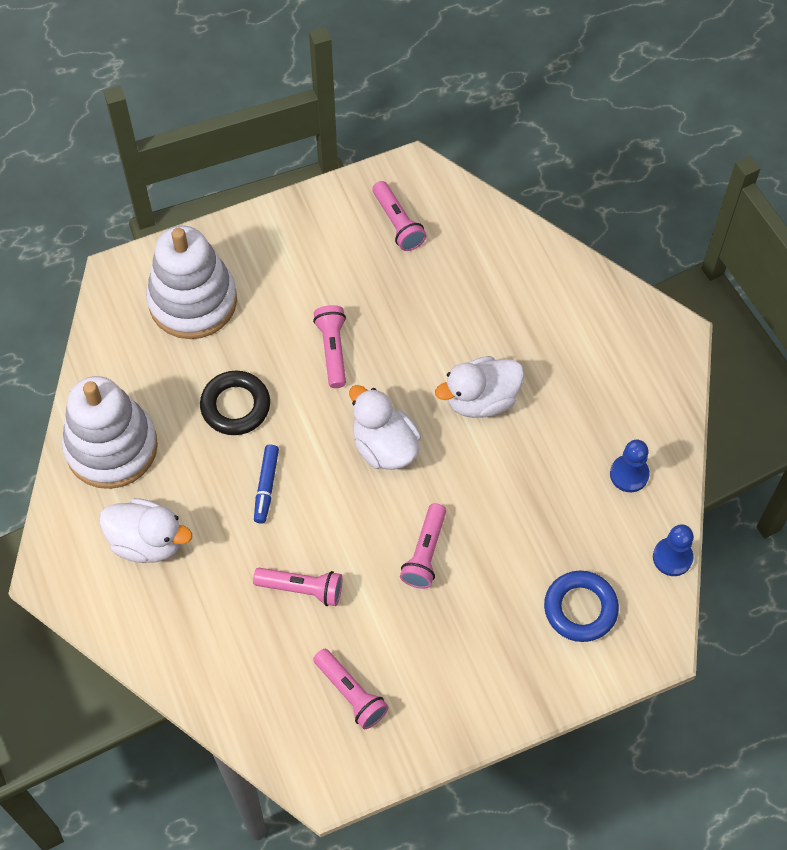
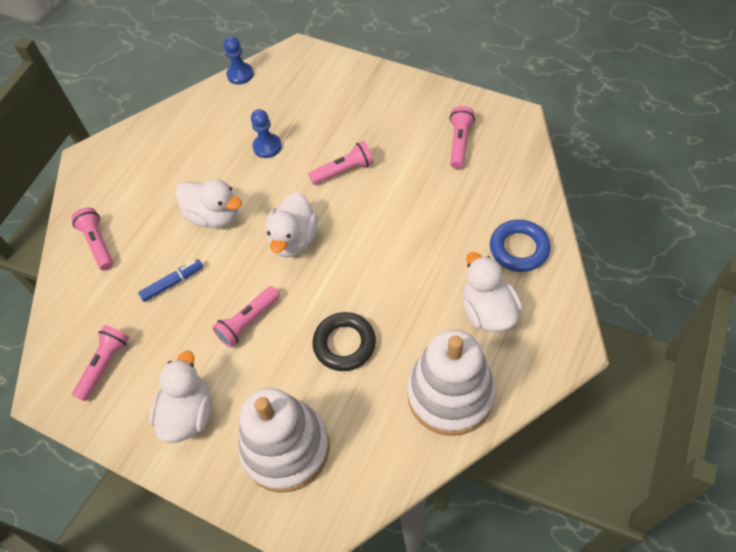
camera: 125 degrees left, 5 degrees down
(266, 486) = (383, 278): blue marker -> blue marker (173, 283)
(291, 255) = (188, 413): none -> white duck
(302, 589) = (427, 208): pink flashlight -> pink flashlight (98, 243)
(580, 608) = (307, 89): blue ring -> blue ring (519, 249)
(629, 474) = (204, 120): blue pawn -> blue pawn (267, 147)

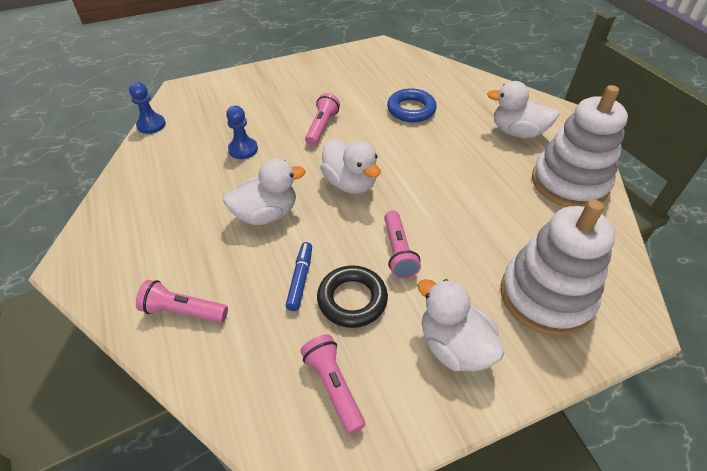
camera: 55 degrees left, 10 degrees down
(344, 344) = (477, 209): black ring -> black ring (352, 299)
(459, 143) = (370, 73): pink flashlight -> none
(519, 249) = (481, 96): blue ring -> blue ring (411, 109)

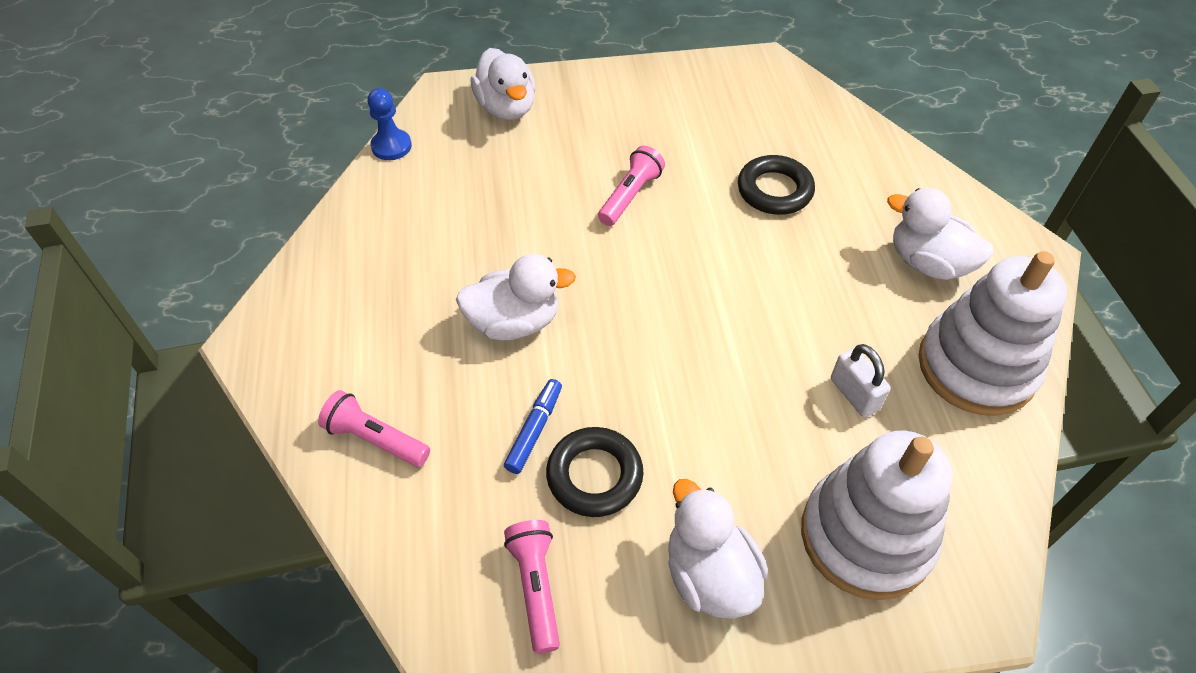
camera: 15 degrees right, 5 degrees up
(243, 149) = (508, 211): blue pawn -> none
(350, 183) = (644, 298): white duck -> white duck (507, 108)
(398, 252) = (679, 420): pink flashlight -> none
(411, 109) = (774, 190): blue ring -> black ring
(503, 213) = (854, 394): none -> white padlock

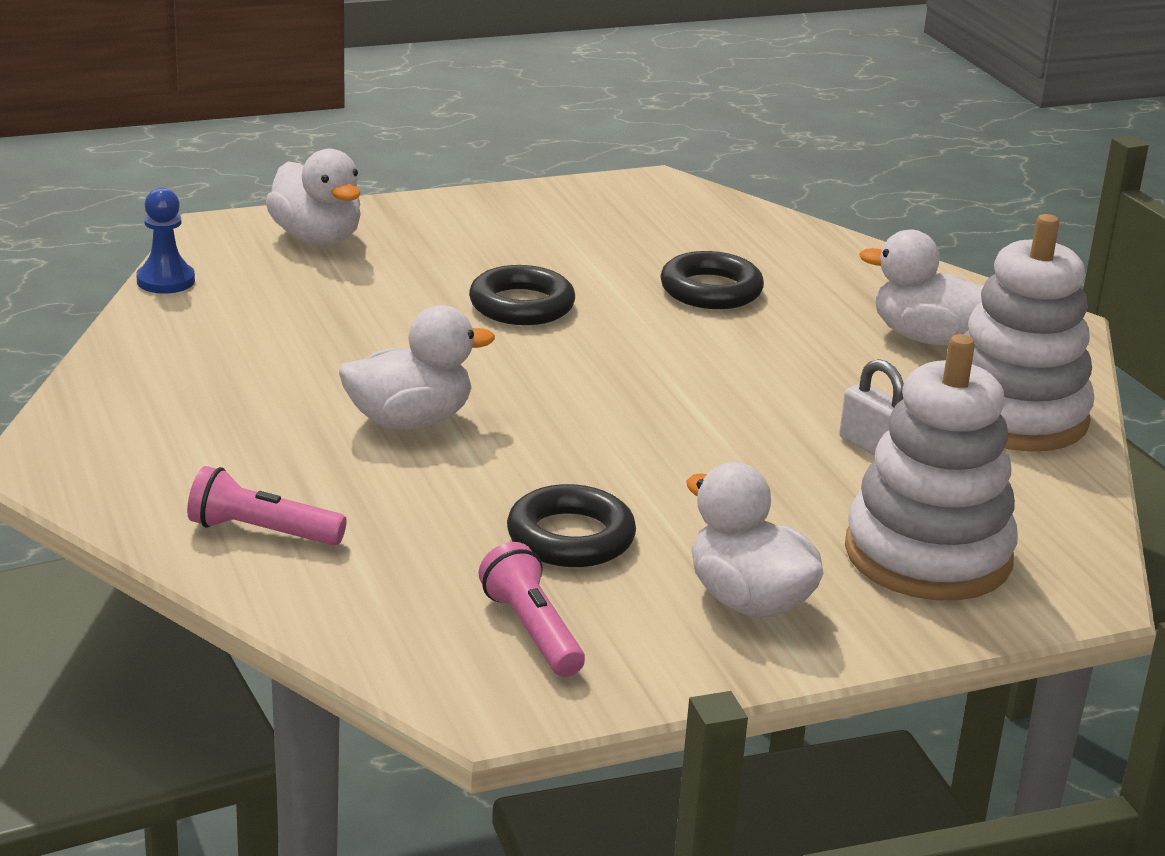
camera: 15 degrees left, 25 degrees down
(535, 430) = (476, 507): blue marker -> none
(630, 195) = (521, 305): pink flashlight -> black ring

